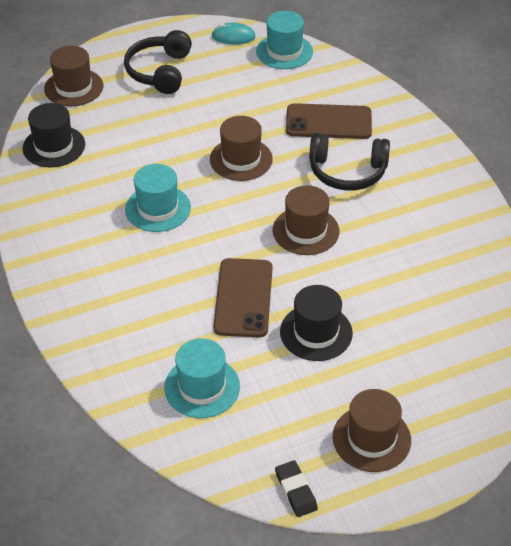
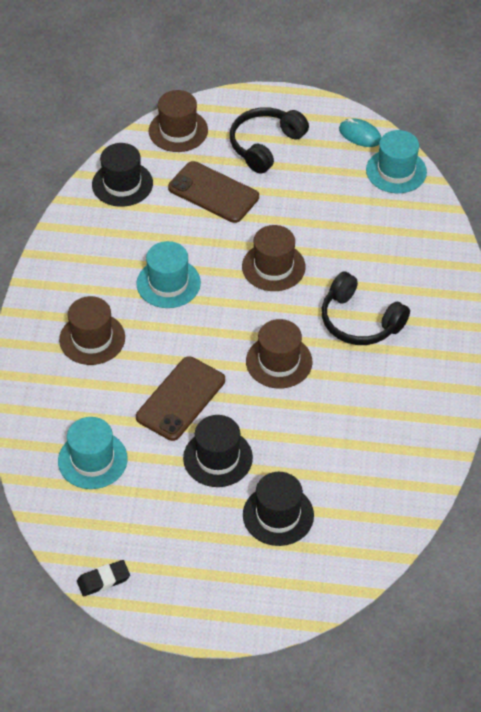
camera: 30 degrees right, 5 degrees up
(295, 491) = (103, 580): black eraser -> black eraser turned 60 degrees clockwise
(328, 122) = (381, 264): brown phone -> brown phone (213, 192)
(371, 438) = (194, 569): brown hat -> brown hat (92, 338)
(407, 355) = (278, 515): none -> black hat

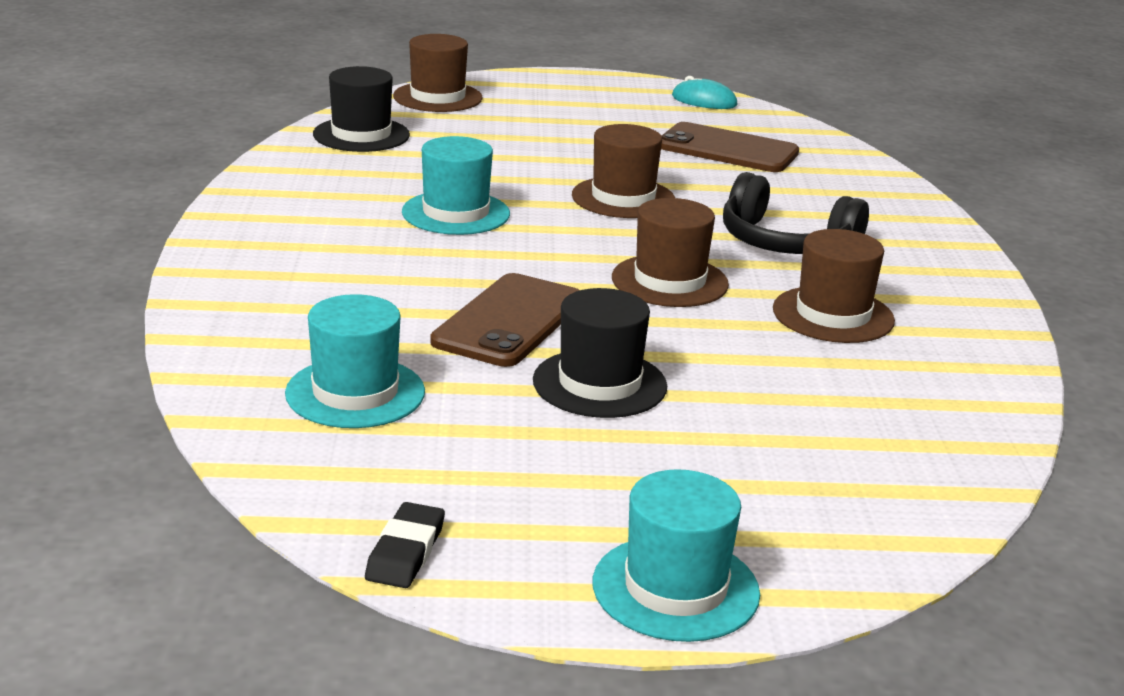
camera: 10 degrees left, 25 degrees down
(92, 338) = (334, 264): brown hat -> brown hat (833, 315)
(103, 580) = (405, 552): black eraser -> black eraser turned 45 degrees counterclockwise
(213, 192) = (505, 141): brown phone -> brown phone (727, 149)
(265, 145) = (571, 107): black headphones -> none
(278, 515) = (744, 448): black hat -> none
(396, 171) = (770, 125): turquoise hat -> turquoise hat (675, 588)

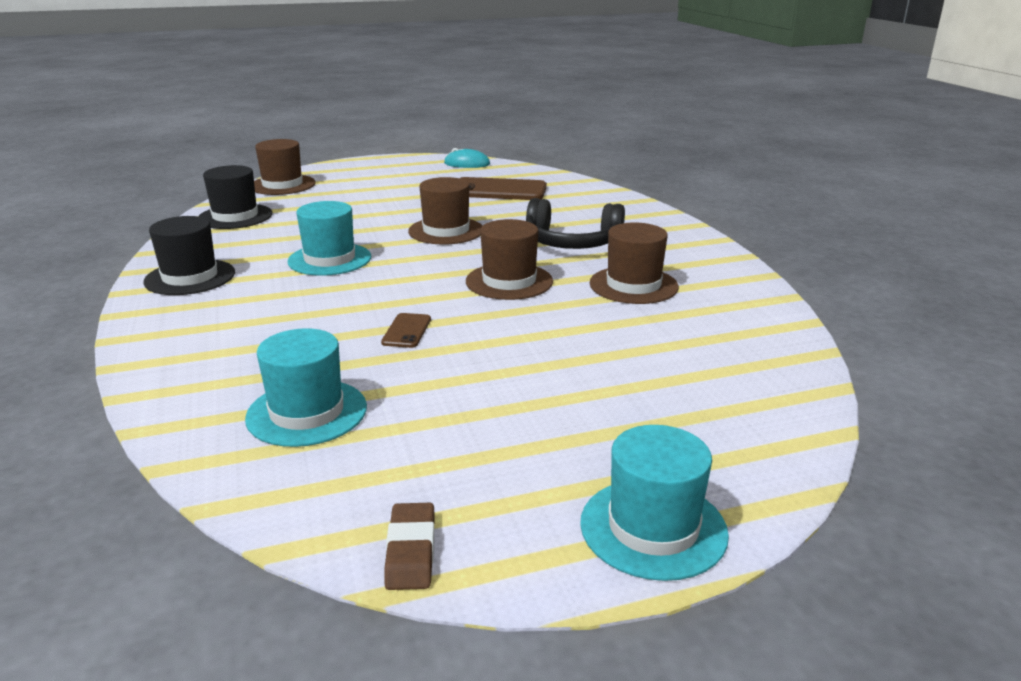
camera: 15 degrees left, 0 degrees up
(405, 552) = (411, 551): black eraser -> brown eraser
(509, 321) = (407, 331): brown phone -> brown phone, size x0.48
(599, 384) = (499, 366): black hat -> black hat (190, 277)

